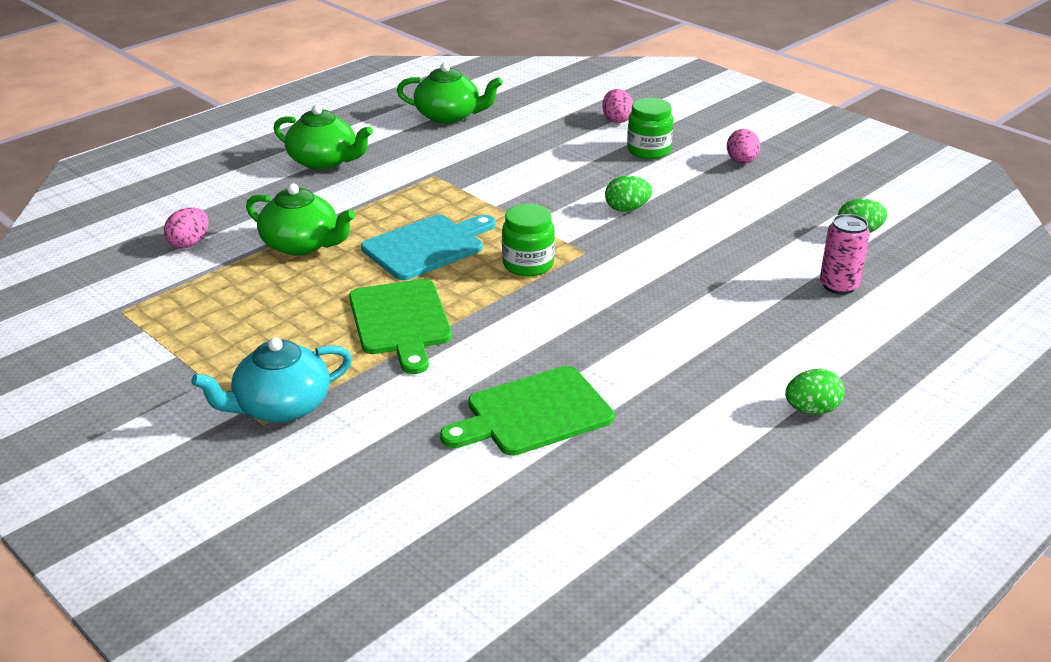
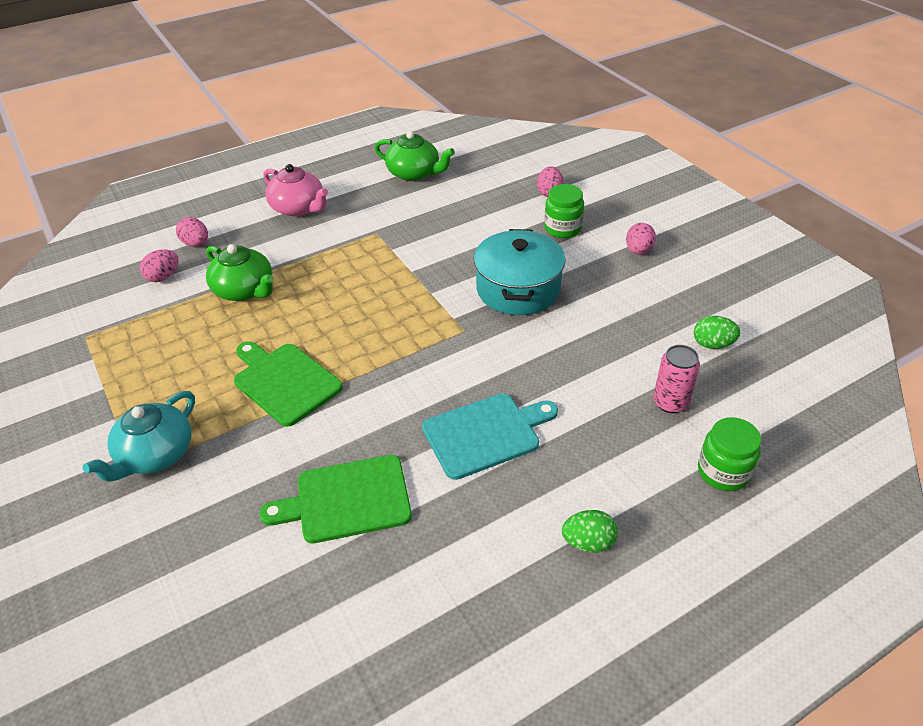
camera: 15 degrees right, 10 degrees up
(212, 207) = (196, 244): none -> pink egg
(281, 406) = (155, 454): turquoise teapot -> turquoise teapot turned 45 degrees counterclockwise
(324, 161) = (298, 208): green teapot -> pink teapot
(400, 321) = (284, 381): green cutting board -> green cutting board turned 135 degrees clockwise
(427, 246) = (339, 306): turquoise cutting board -> turquoise cutting board (486, 434)
(528, 264) = (411, 337): green jar -> green jar (723, 472)
(627, 209) = (518, 289): green egg -> turquoise pot

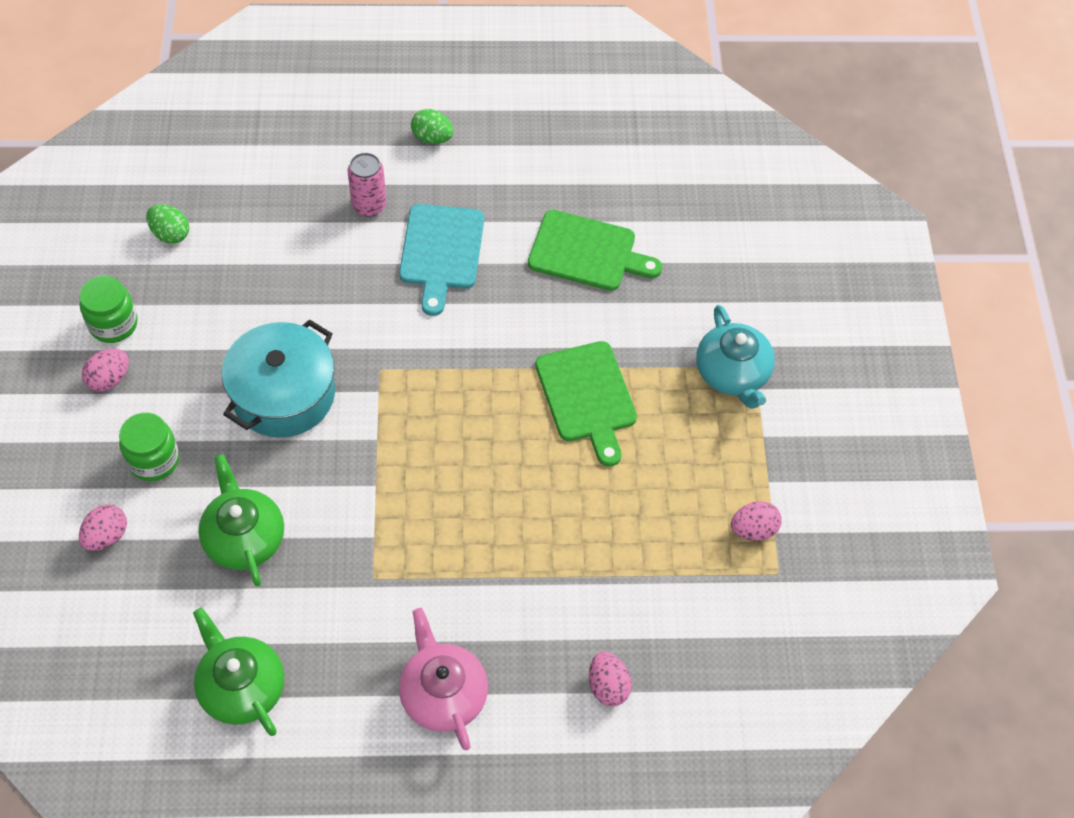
camera: 155 degrees left, 15 degrees up
(155, 454) = (732, 373): turquoise teapot -> turquoise teapot turned 105 degrees clockwise
(163, 277) = (667, 636): pink egg -> pink egg (753, 530)
(245, 290) = (577, 556): green teapot -> green teapot (244, 537)
(486, 434) = (441, 252): turquoise cutting board -> turquoise cutting board turned 90 degrees counterclockwise
(670, 402) = (267, 202): pink can -> pink can (369, 205)
(723, 472) = (289, 134): green jar -> green jar (113, 324)

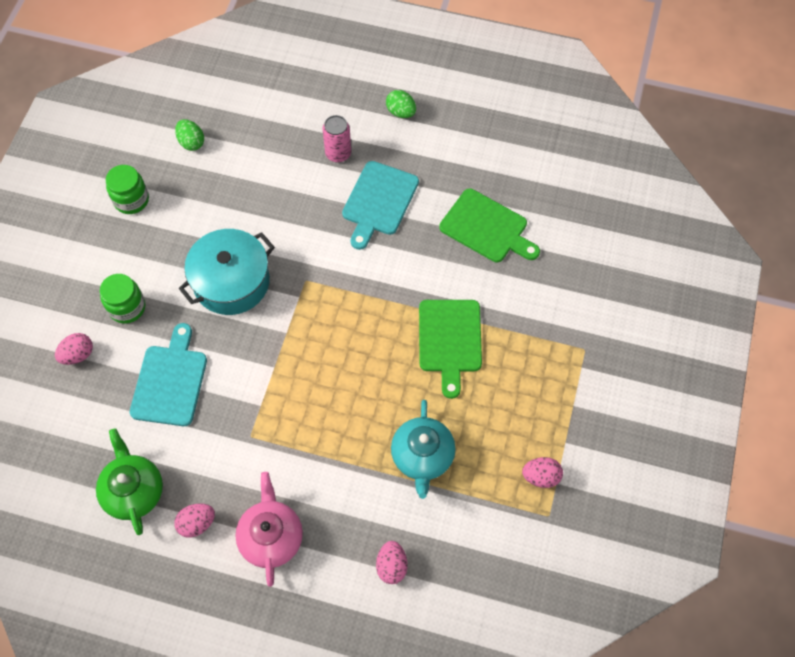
camera: 20 degrees right, 5 degrees up
(109, 379) = (116, 240): pink egg -> pink egg (197, 523)
(244, 537) = (170, 381): green teapot -> turquoise cutting board
(732, 373) = (566, 350): turquoise teapot -> turquoise teapot (422, 456)

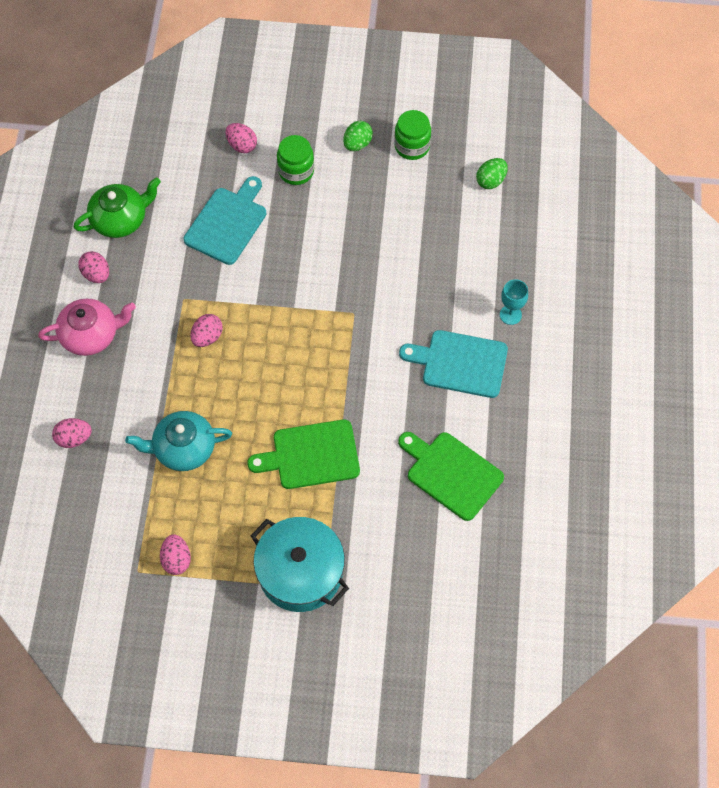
camera: 80 degrees right, 0 degrees up
(170, 381) = (228, 223): turquoise cutting board -> turquoise cutting board turned 60 degrees counterclockwise
(231, 282) = (339, 250): turquoise pot -> turquoise pot (300, 572)
(301, 418) = (207, 337): none -> pink egg
(338, 153) = (510, 315): pink can -> turquoise goblet
(401, 112) = (580, 366): green egg -> green egg (357, 144)
(487, 228) = (451, 473): green cutting board -> green cutting board turned 105 degrees clockwise

